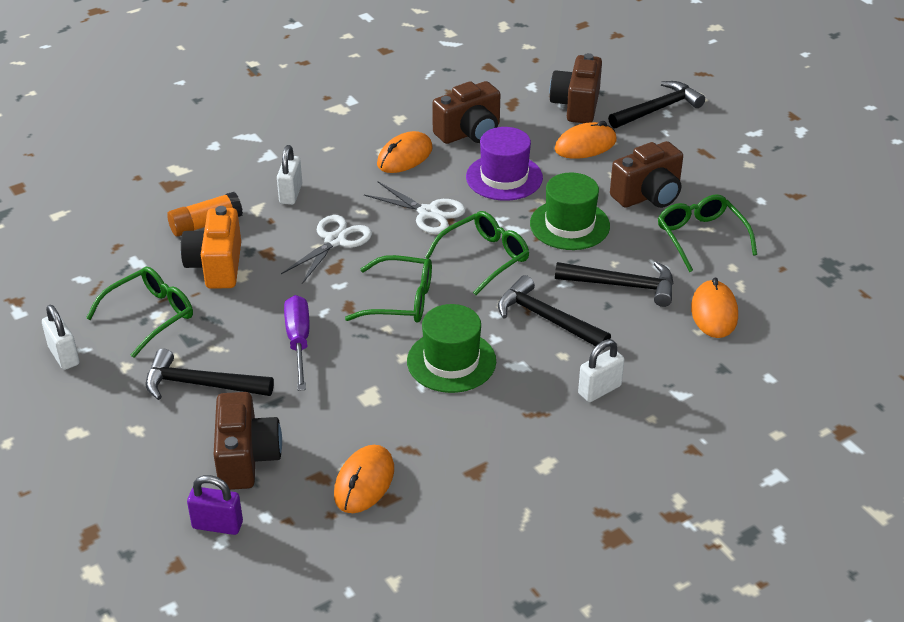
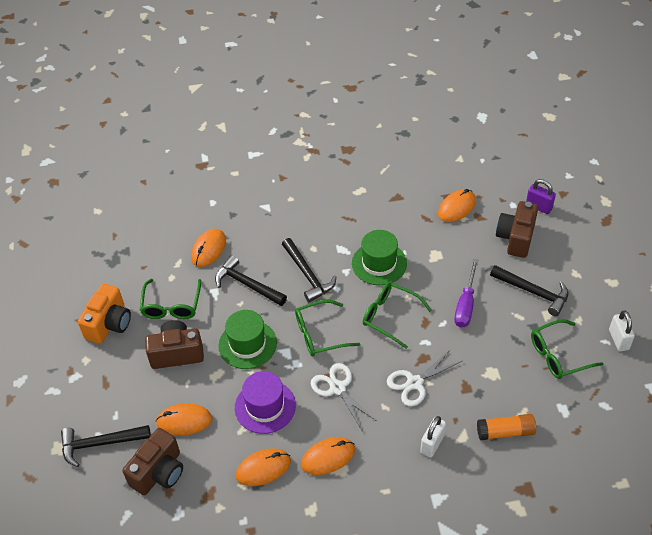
camera: 155 degrees left, 10 degrees up
(216, 266) = (505, 386): orange camera -> orange camera (109, 324)
(469, 133) = (263, 468): brown camera -> orange mouse
(599, 390) = (307, 221): white padlock -> none

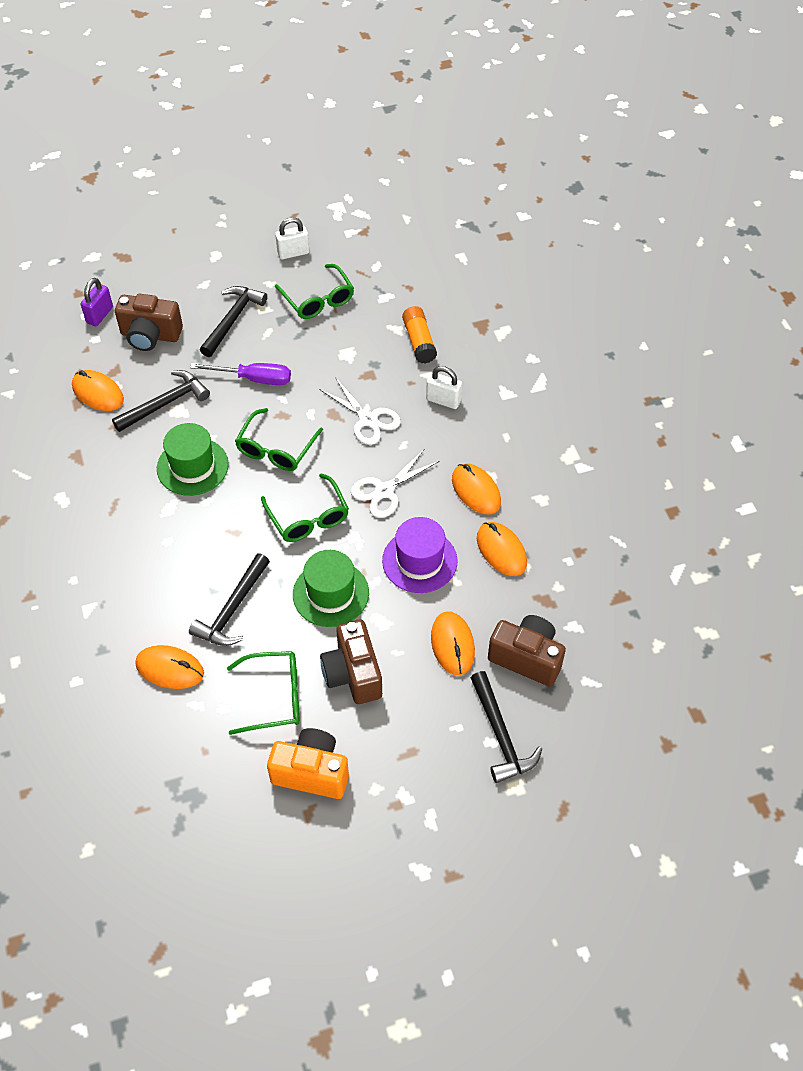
camera: 100 degrees left, 5 degrees up
(308, 275) = (214, 541): black hammer -> black hammer (165, 403)

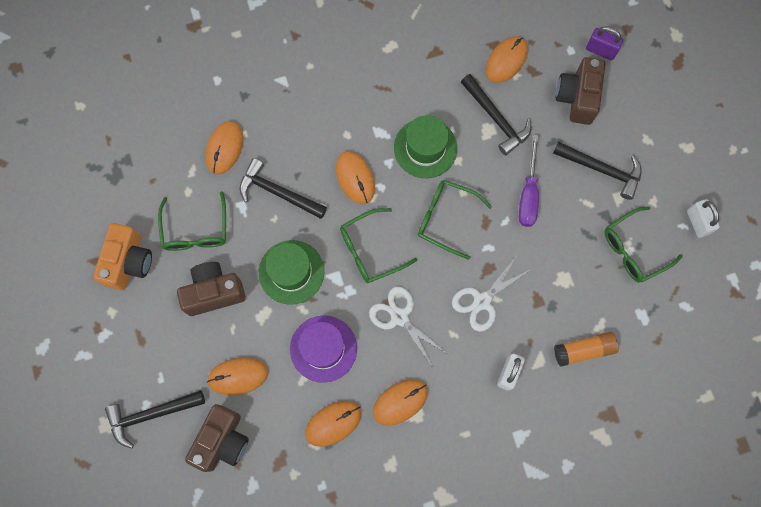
camera: 90 degrees right, 20 degrees up
(222, 532) = (355, 178): none -> orange mouse

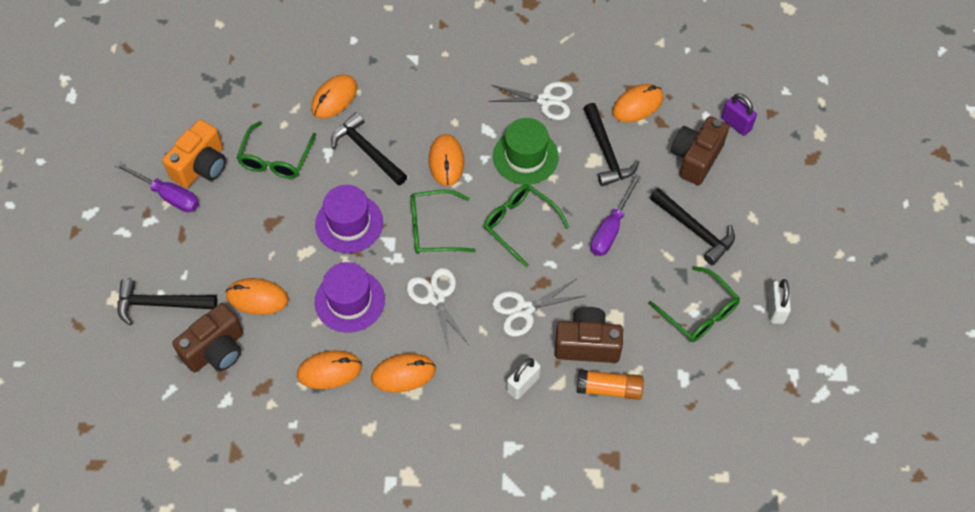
camera: 20 degrees right, 15 degrees down
(110, 303) = (168, 195): none -> purple screwdriver
(214, 292) = (268, 217): brown camera -> brown camera (587, 344)
(291, 272) = (349, 223): green hat -> purple hat
(421, 84) = (545, 100): none -> white scissors
(634, 249) = (699, 313): green glasses -> green glasses turned 120 degrees counterclockwise

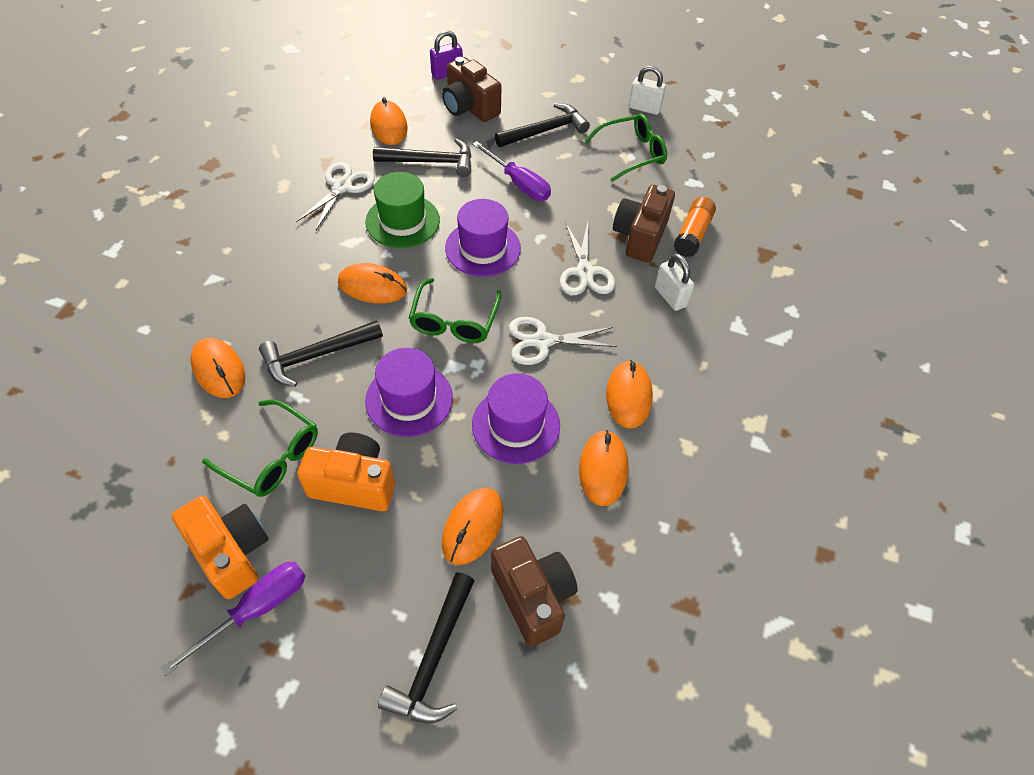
camera: 75 degrees left, 5 degrees down
(269, 214) = (354, 483): none -> orange camera
(519, 224) = (483, 248): green glasses -> purple hat

